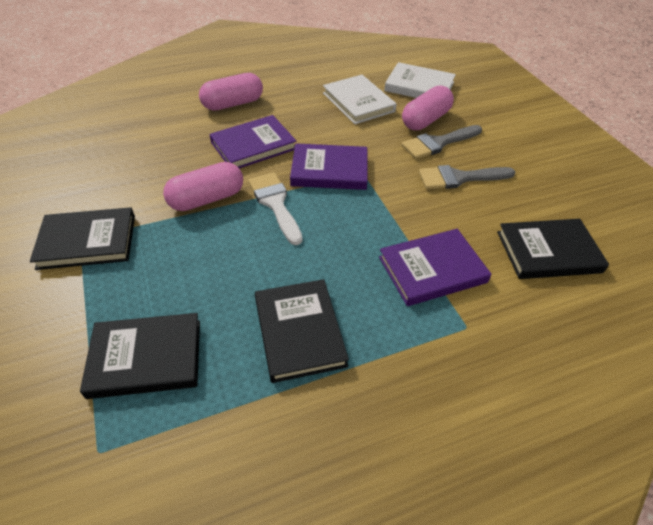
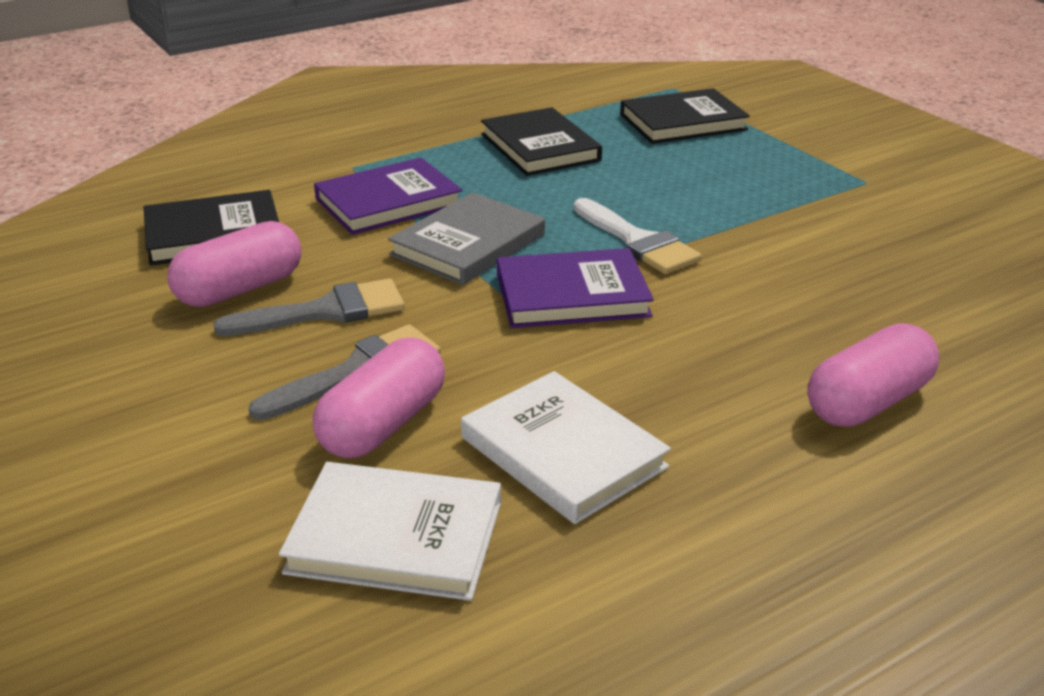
camera: 170 degrees right, 15 degrees down
(87, 241) = (854, 180): black book -> none
(207, 199) = (747, 235): pink capsule -> pink capsule (240, 289)
(253, 145) = (741, 318): purple book -> none
(379, 216) = (468, 245): none -> grey book

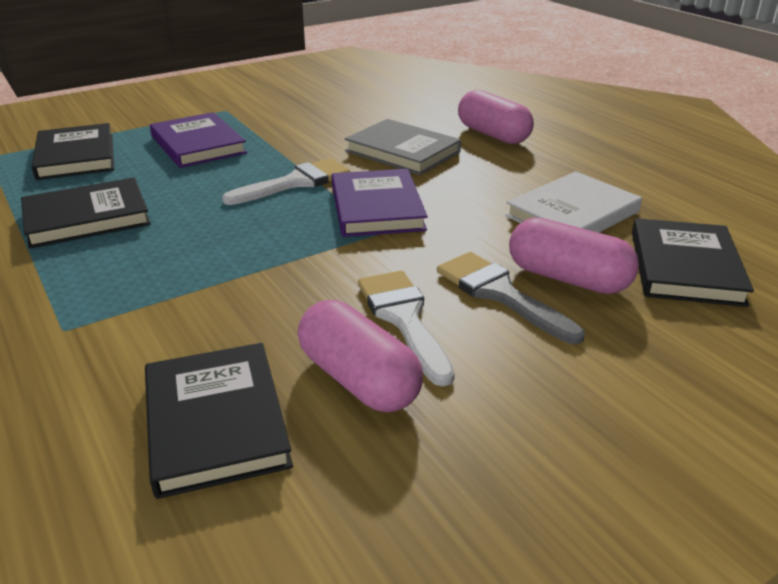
camera: 90 degrees left, 0 degrees up
(325, 311) = (404, 319): grey brush -> white brush
(388, 202) = (176, 298): purple book -> purple book (198, 145)
(395, 537) = (685, 267): white book -> black book
(468, 245) = (285, 251): grey book -> grey book (402, 151)

